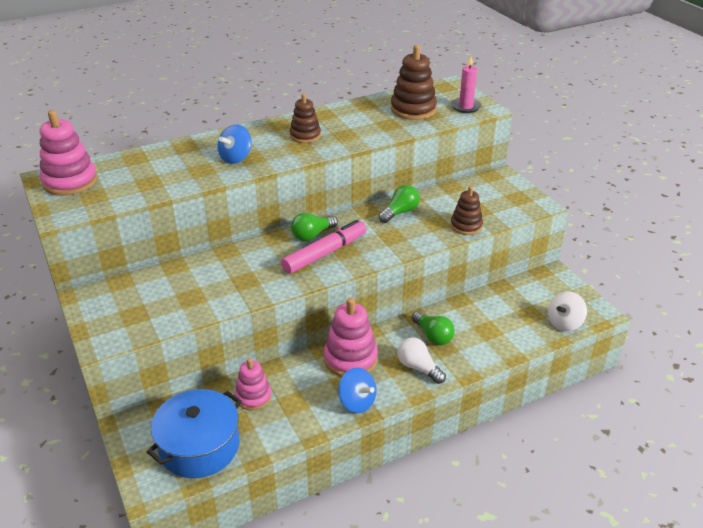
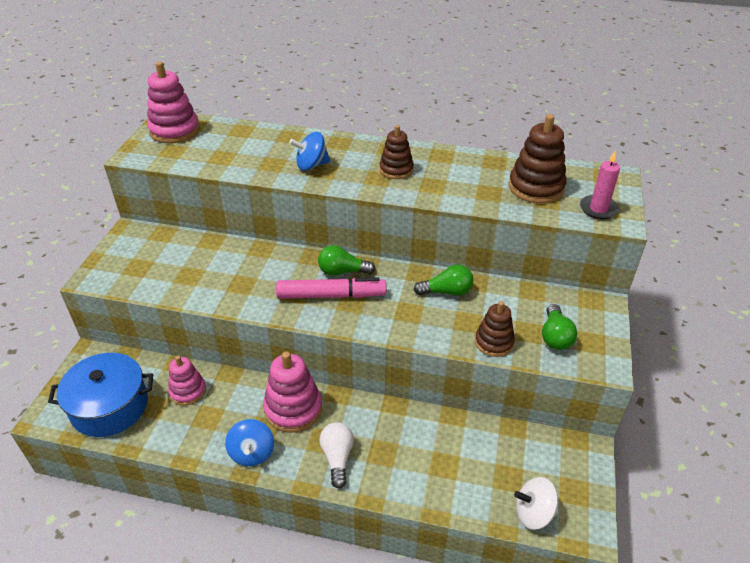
camera: 40 degrees right, 5 degrees up
(433, 336) = (386, 435): green light bulb -> green light bulb (555, 336)

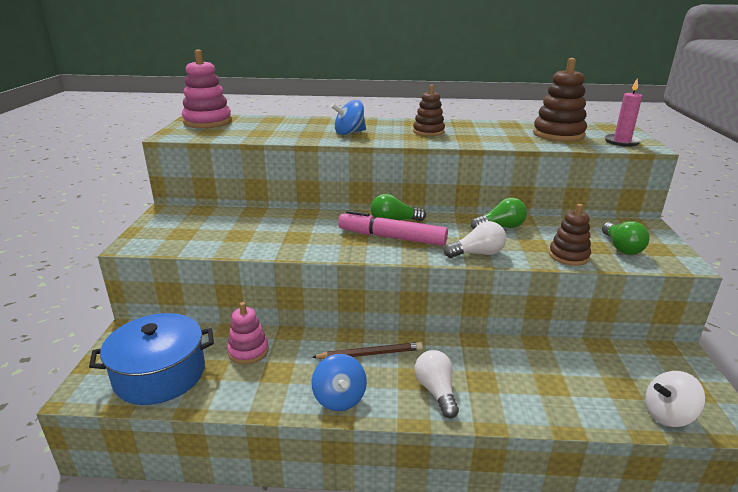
camera: 10 degrees left, 15 degrees down
(293, 409) = (370, 354): pink stacking toy -> brown pencil
(331, 295) = (391, 237): pink marker -> pink marker turned 150 degrees counterclockwise
(405, 328) = (477, 254): none -> white light bulb

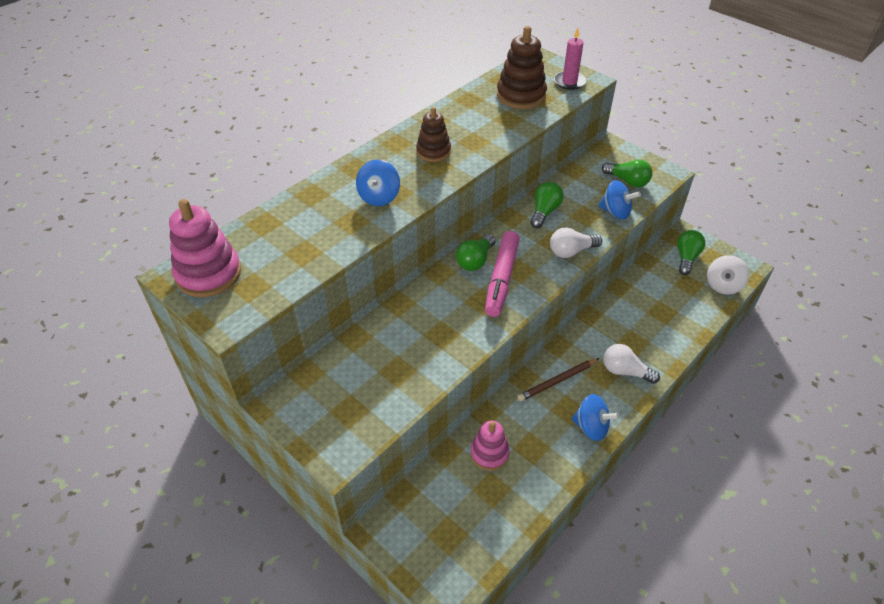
camera: 50 degrees left, 20 degrees up
(160, 374) = (470, 528): blue pot -> none
(370, 354) = (557, 381): brown pencil -> brown pencil turned 150 degrees counterclockwise
(391, 237) = (501, 279): pink marker -> pink marker turned 45 degrees counterclockwise
(477, 254) = (571, 251): white light bulb -> white light bulb turned 135 degrees counterclockwise
(568, 256) = (615, 212): brown stacking toy -> blue spinning top
(654, 369) = (686, 258): none -> green light bulb

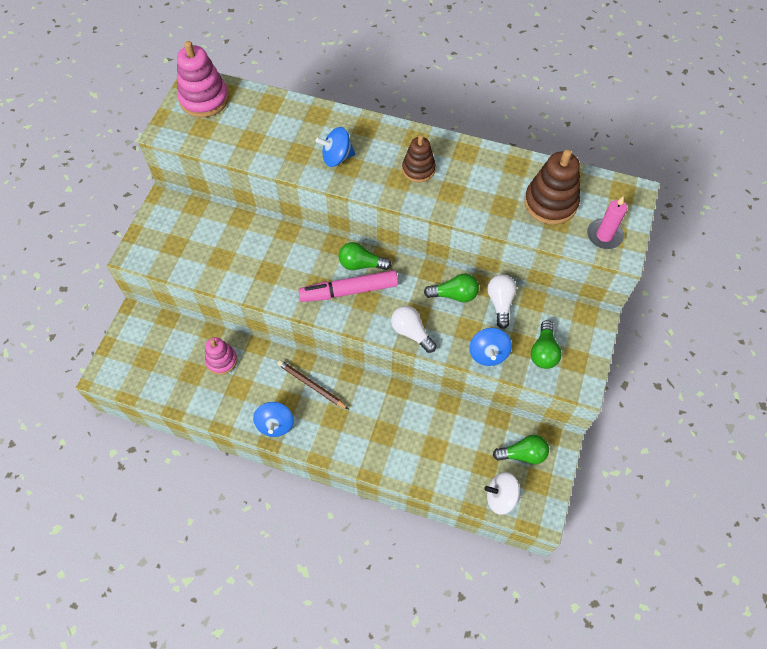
camera: 65 degrees right, 15 degrees up
(625, 371) = (346, 435): white light bulb -> white light bulb (500, 303)

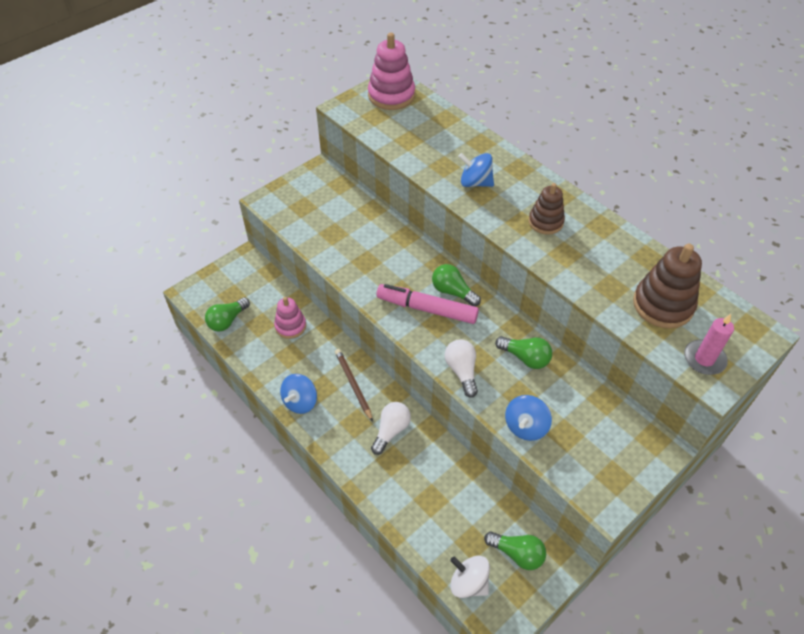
camera: 30 degrees right, 10 degrees down
(500, 303) = (567, 386): white light bulb -> white light bulb (391, 431)
(543, 351) = (585, 453): green light bulb -> green light bulb (227, 320)

